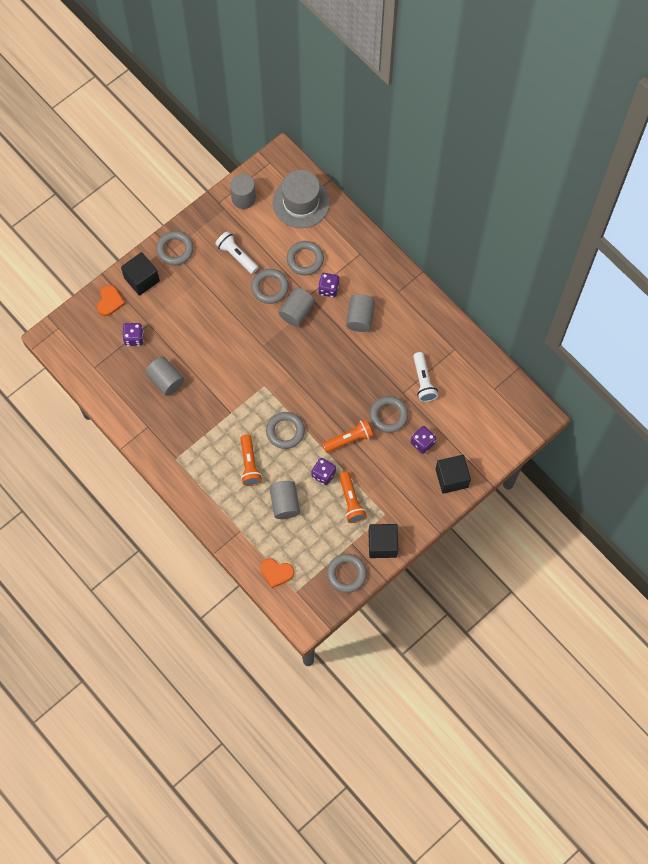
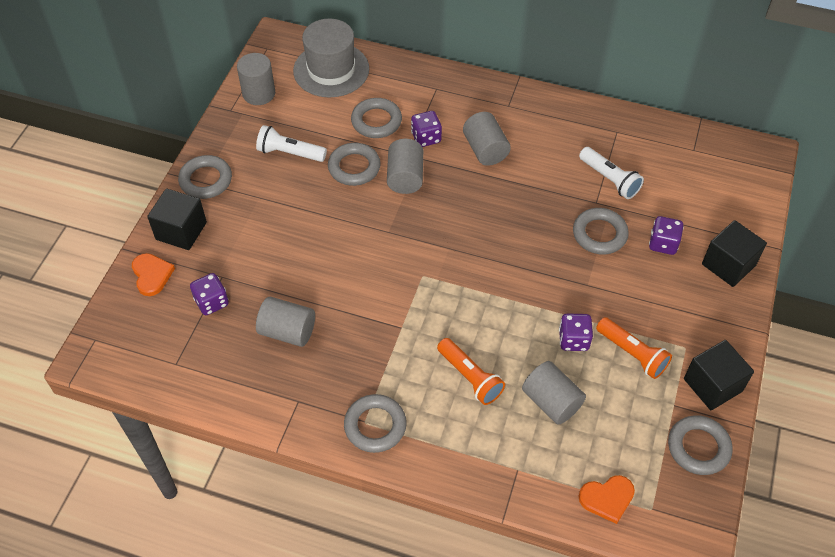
camera: 30 degrees left, 15 degrees down
(285, 431) = (487, 314): grey ring -> grey ring (375, 426)
(349, 439) = (574, 283): orange flashlight -> none

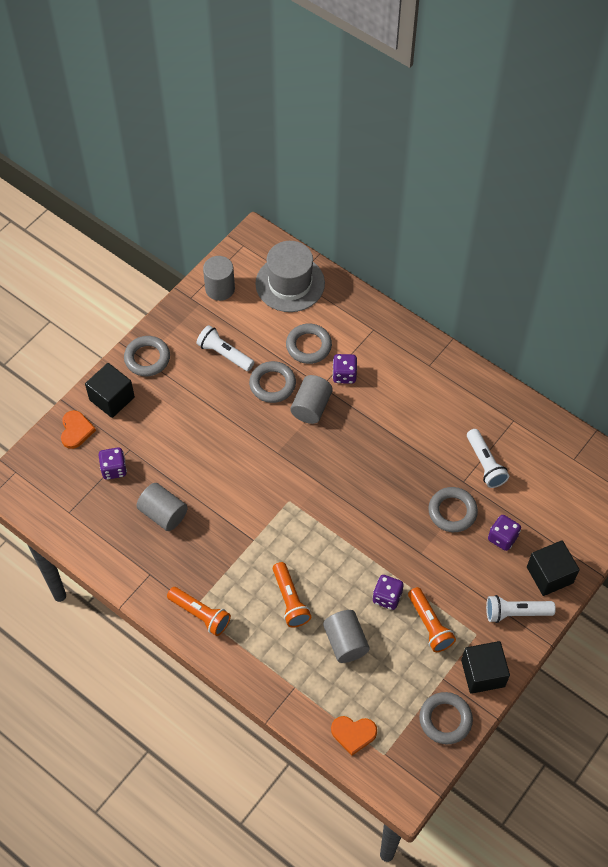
camera: 20 degrees right, 5 degrees up
(375, 426) = (200, 614): grey ring -> orange flashlight
(485, 150) = (390, 402): grey cylinder -> none
(714, 312) = (516, 613): none -> white flashlight

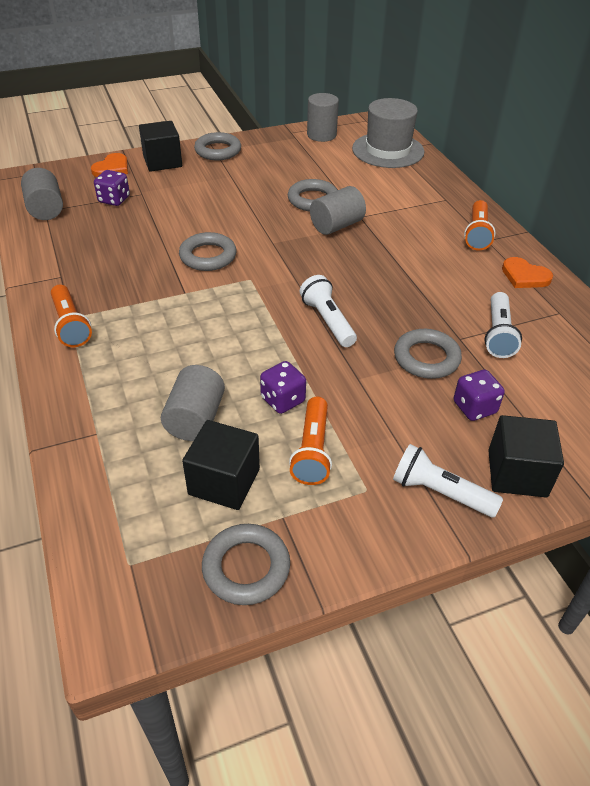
camera: 30 degrees right, 15 degrees down
(163, 514) = (122, 242): grey cylinder -> grey cylinder (46, 209)
(224, 354) = (287, 169): white flashlight -> white flashlight (328, 321)
(290, 600) = (172, 354): orange flashlight -> orange flashlight (477, 234)
(308, 346) = (371, 189): grey ring -> grey ring (208, 256)
(344, 375) = (390, 217): purple dice -> none
(353, 734) = (114, 518): orange heart -> orange heart (524, 276)
(483, 673) = (342, 539): black cube -> black cube (224, 481)

